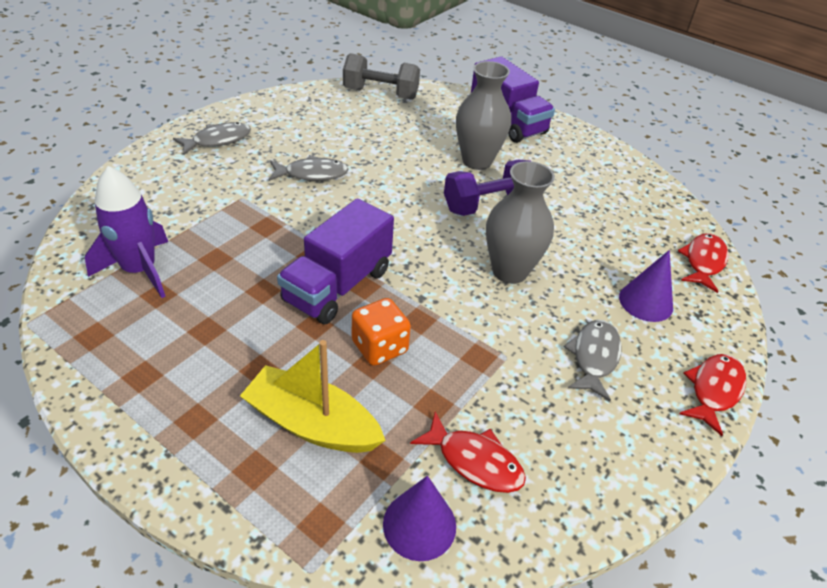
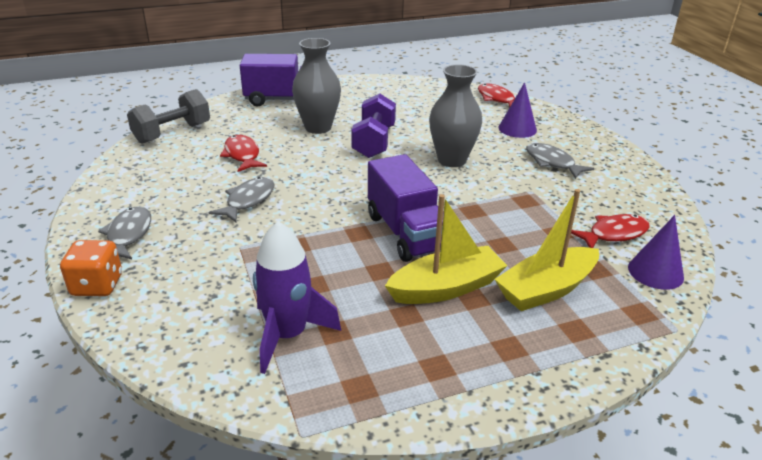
camera: 55 degrees left, 10 degrees down
(264, 344) = (446, 288): none -> yellow boat
(379, 347) = (488, 236): orange dice -> orange dice (97, 285)
(713, 390) = (600, 139): red fish -> red fish (242, 155)

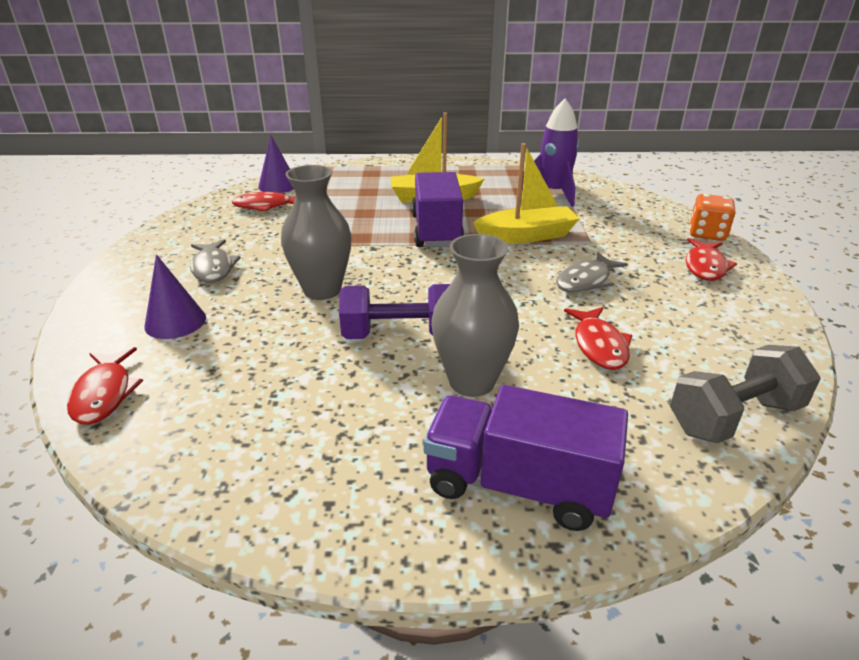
camera: 160 degrees left, 0 degrees up
(128, 235) = (705, 266): grey fish -> red fish
(374, 142) = (399, 335): purple dumbbell -> purple dumbbell turned 60 degrees clockwise
(546, 289) = (365, 188): yellow boat -> yellow boat (526, 236)

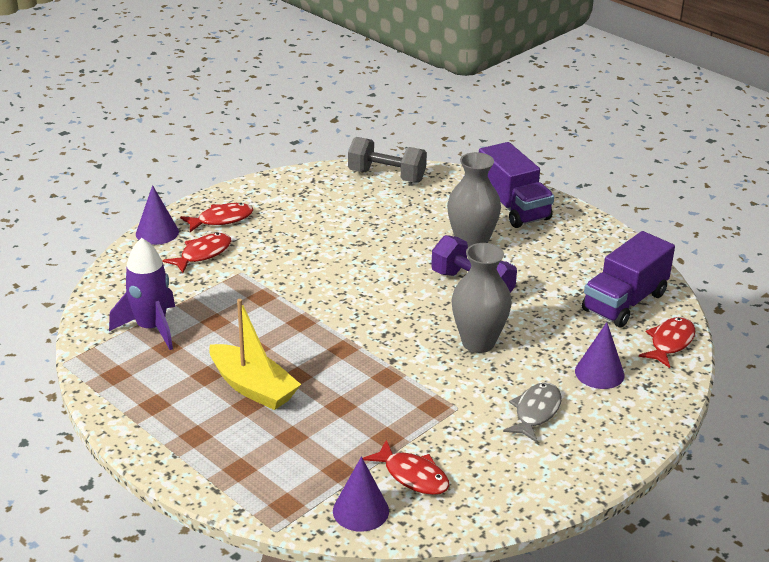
camera: 135 degrees left, 0 degrees up
(436, 231) = (320, 347): purple truck -> purple truck (624, 302)
(526, 236) = (269, 302): yellow boat -> none
(586, 281) = (308, 253): grey fish -> none
(599, 345) = (379, 224): red fish -> red fish (203, 254)
(706, 234) = (157, 232): orange dice -> purple cone

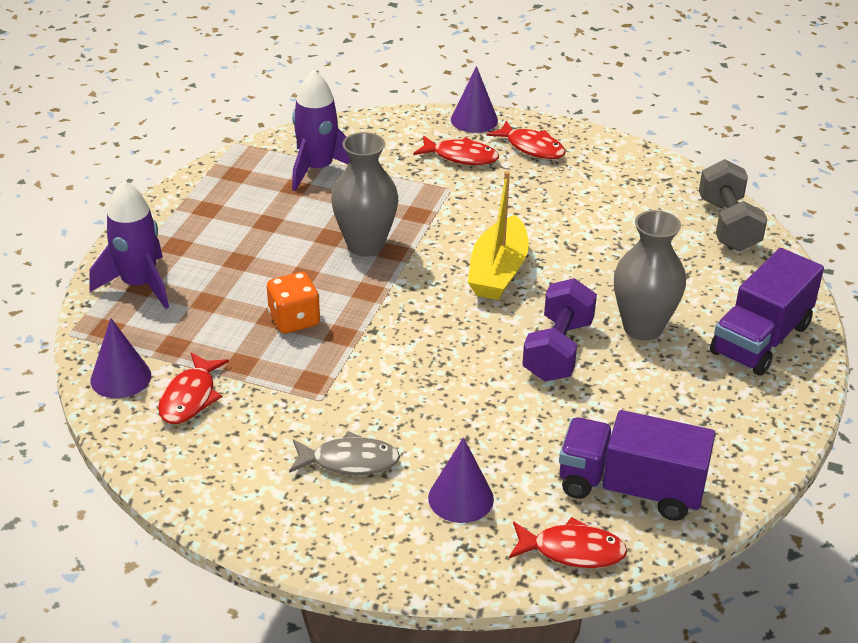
camera: 65 degrees right, 5 degrees up
(236, 471) = (139, 285): none -> purple rocket
(253, 387) = (267, 255): yellow boat -> yellow boat (498, 271)
(351, 395) = (294, 320): none -> orange dice
(478, 343) = (449, 384): grey vase -> grey vase (365, 245)

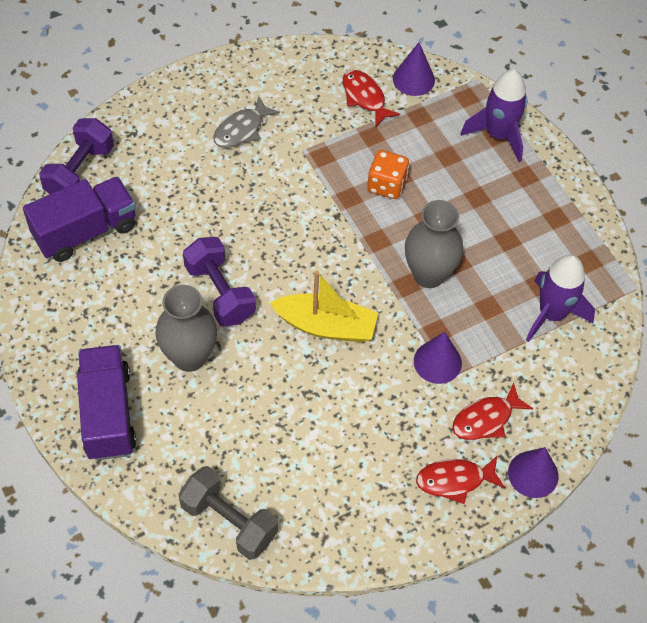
camera: 130 degrees right, 20 degrees up
(460, 498) = (164, 155): purple cone -> purple cone (437, 362)
(498, 271) = (326, 326): yellow boat -> yellow boat turned 135 degrees clockwise
(572, 551) = (80, 172): red fish -> purple dumbbell

